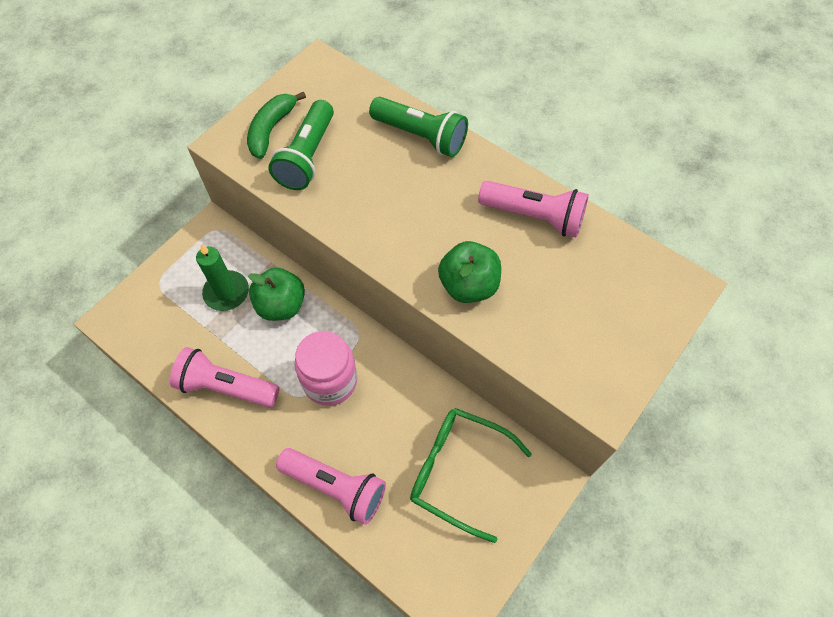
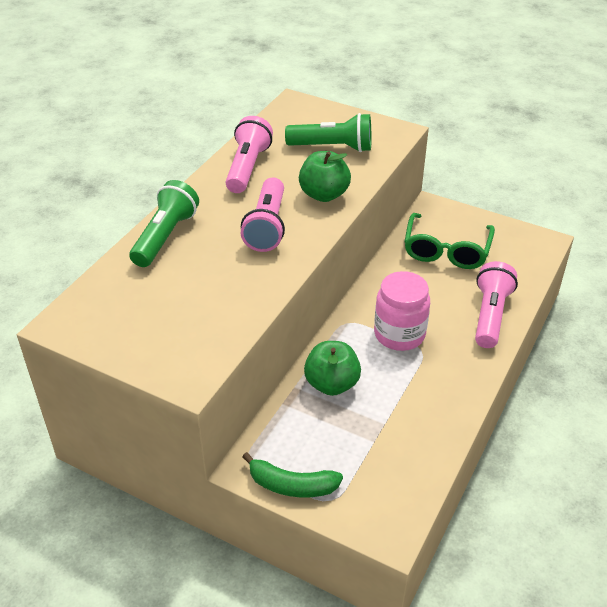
camera: 100 degrees left, 20 degrees down
(226, 292) = (328, 432): green candle -> none
(226, 386) = (432, 407): pink flashlight -> pink flashlight (267, 226)
(271, 129) = (165, 344): green banana -> green banana (291, 485)
(307, 157) = (201, 309): green flashlight -> green flashlight (333, 147)

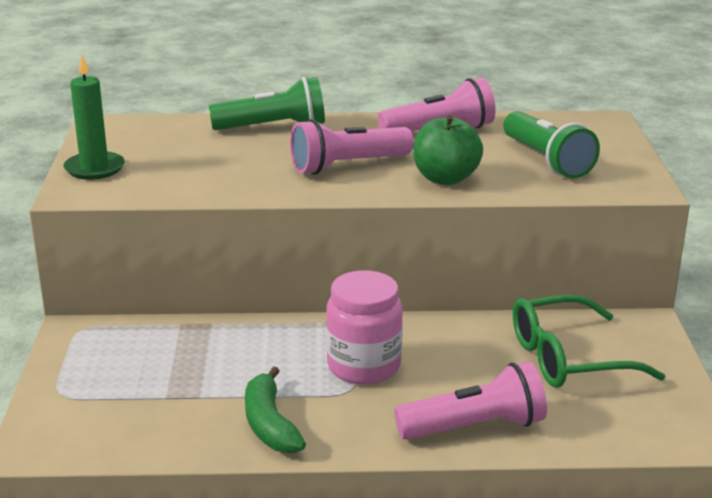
camera: 60 degrees right, 15 degrees down
(152, 354) = (94, 168): none -> green candle
(291, 485) = (66, 363): green banana -> green banana (270, 424)
(332, 384) = (236, 344): green apple -> none

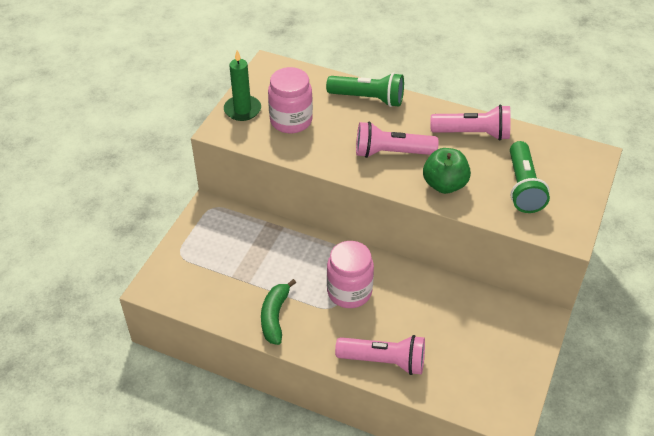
camera: 25 degrees right, 20 degrees up
(178, 165) = (291, 121): none -> pink jar
(568, 358) = (473, 329): green glasses -> none

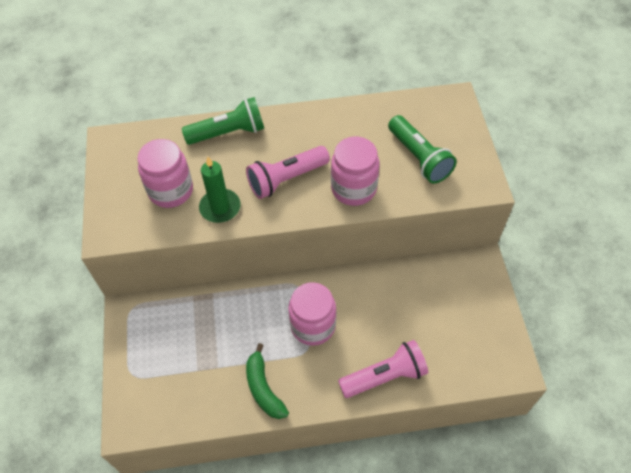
camera: 30 degrees left, 10 degrees up
(242, 110) = (114, 201): green candle -> green candle (220, 207)
(444, 185) = (353, 188): green apple -> pink jar
(473, 134) = (344, 125): pink flashlight -> none

